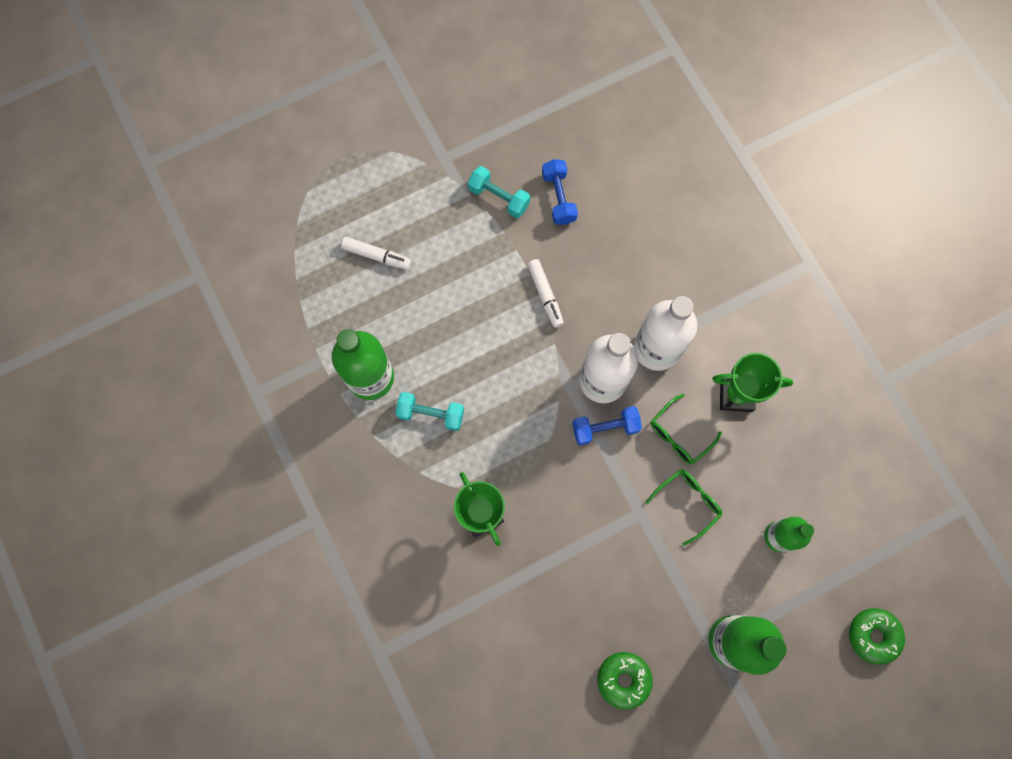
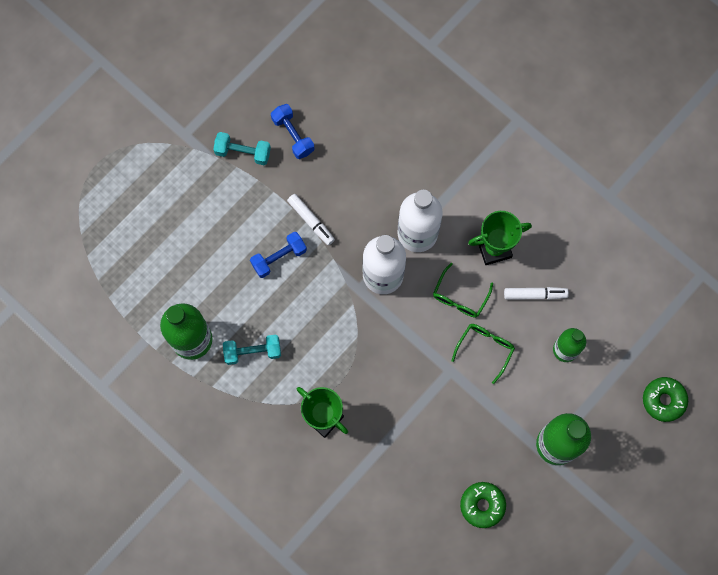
camera: 20 degrees left, 0 degrees up
(377, 256) = (159, 237): white marker -> white marker (535, 295)
(605, 428) = (398, 312): blue dumbbell -> blue dumbbell (279, 258)

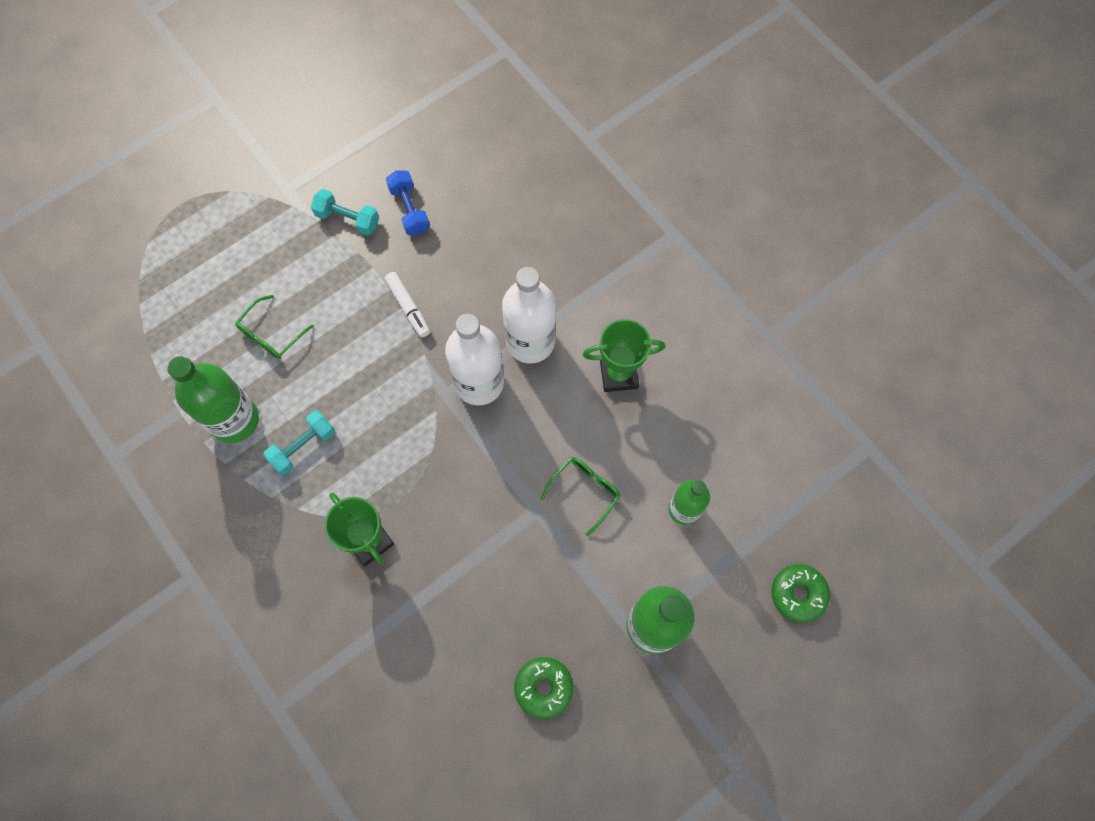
camera: 10 degrees right, 5 degrees down
(253, 351) = (303, 446): turquoise dumbbell -> turquoise dumbbell turned 45 degrees counterclockwise
(279, 258) = (360, 343): blue dumbbell -> none
(459, 297) = (566, 424): green glasses -> green glasses (271, 335)
(535, 295) = (658, 437): white marker -> none

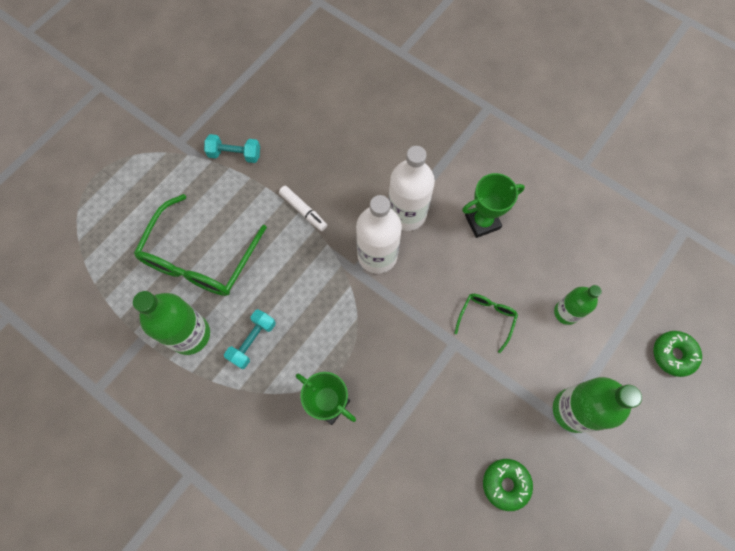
camera: 15 degrees left, 0 degrees up
(271, 335) = (200, 259): green glasses -> green glasses, size x2.06
(409, 210) = (281, 136): blue dumbbell -> none

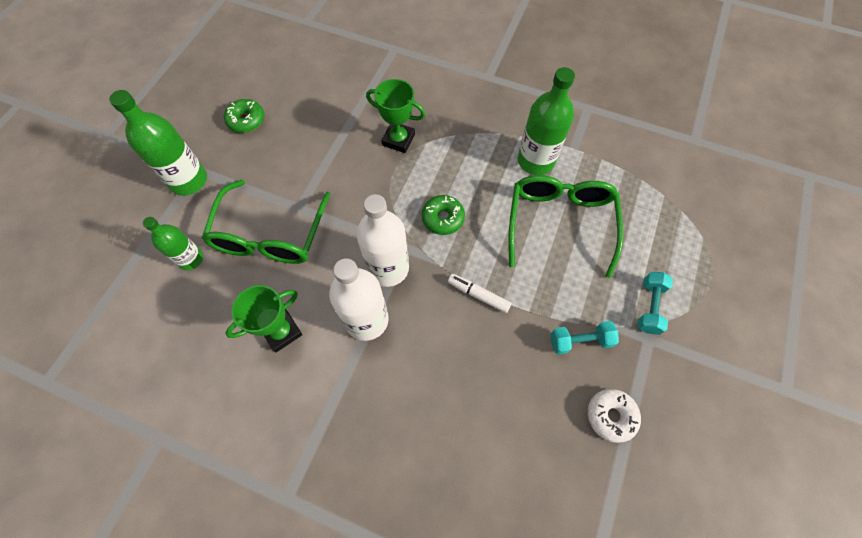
camera: 165 degrees right, 5 degrees down
(239, 100) = (611, 416): none -> white donut
(252, 341) = (479, 168): turquoise dumbbell -> turquoise dumbbell (649, 307)
(486, 318) = (270, 235): green glasses -> green glasses, size x2.06
(673, 354) = (88, 245): green donut -> green donut (443, 218)

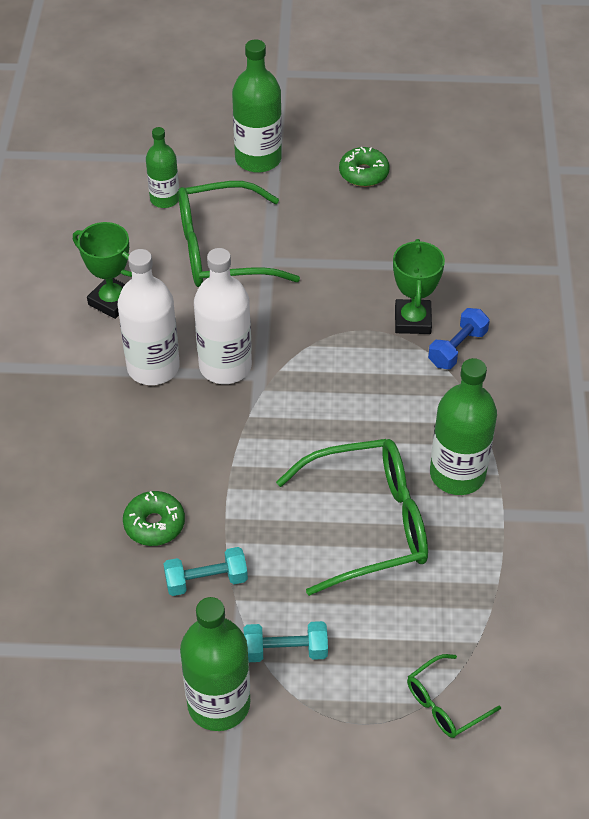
camera: 70 degrees right, 15 degrees down
(433, 124) = (457, 348): none -> blue dumbbell
(443, 218) = (317, 398): green donut -> green donut (154, 524)
(478, 295) = (226, 462): white marker -> none
(580, 341) = (206, 580): turquoise dumbbell -> turquoise dumbbell turned 75 degrees counterclockwise
(611, 416) = (121, 631): white donut -> none
(684, 363) = (219, 704): none -> green bottle
(705, 228) = (444, 704): none -> green glasses

